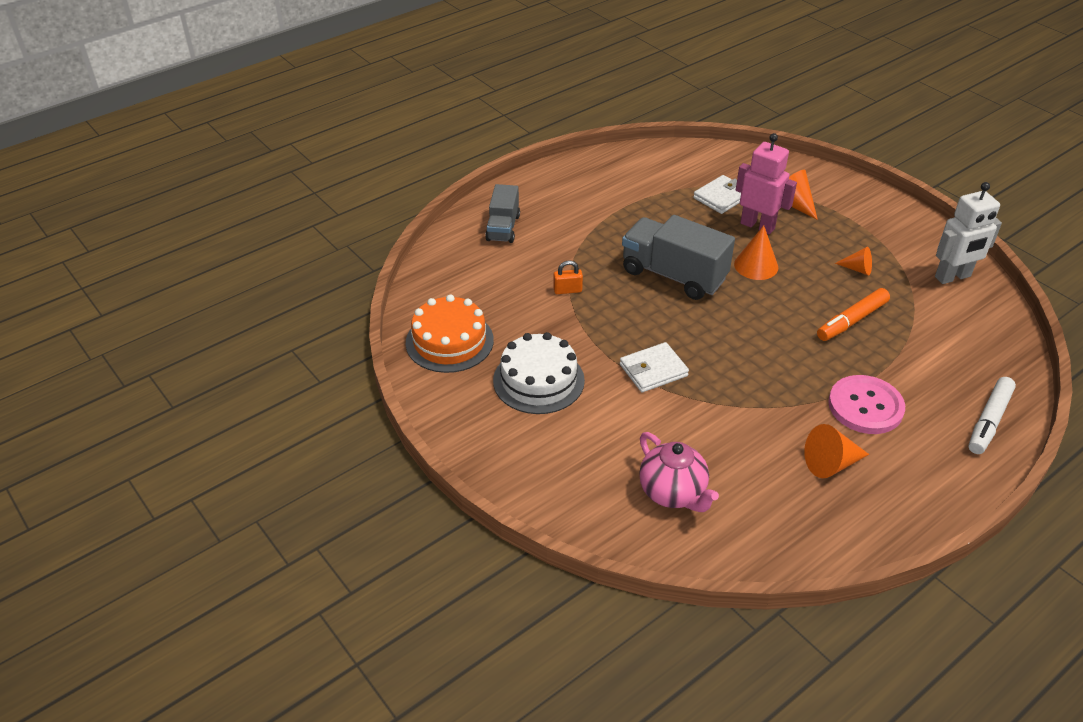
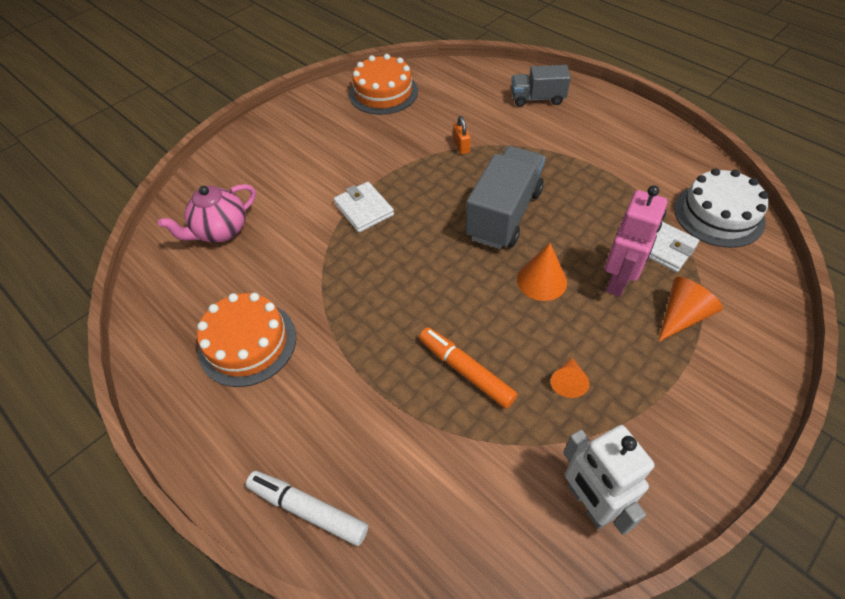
camera: 85 degrees right, 10 degrees up
(538, 380) = (344, 143): white cake -> white cake (718, 215)
(831, 463) = (247, 343): orange cone -> orange cake
(865, 406) = (326, 377): pink button -> none

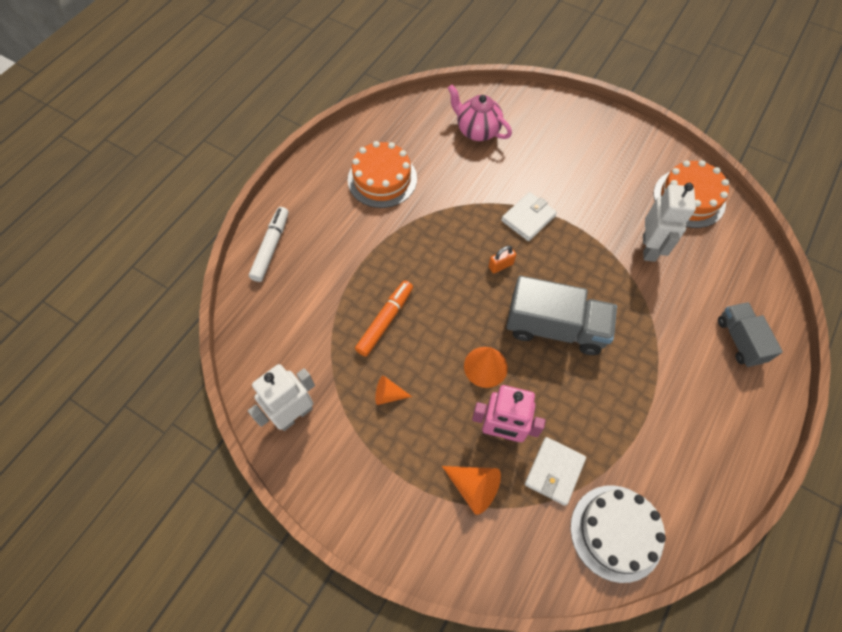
camera: 75 degrees right, 10 degrees up
(430, 129) = (649, 248): none -> white robot
(461, 146) = (635, 279): orange padlock -> orange padlock (501, 265)

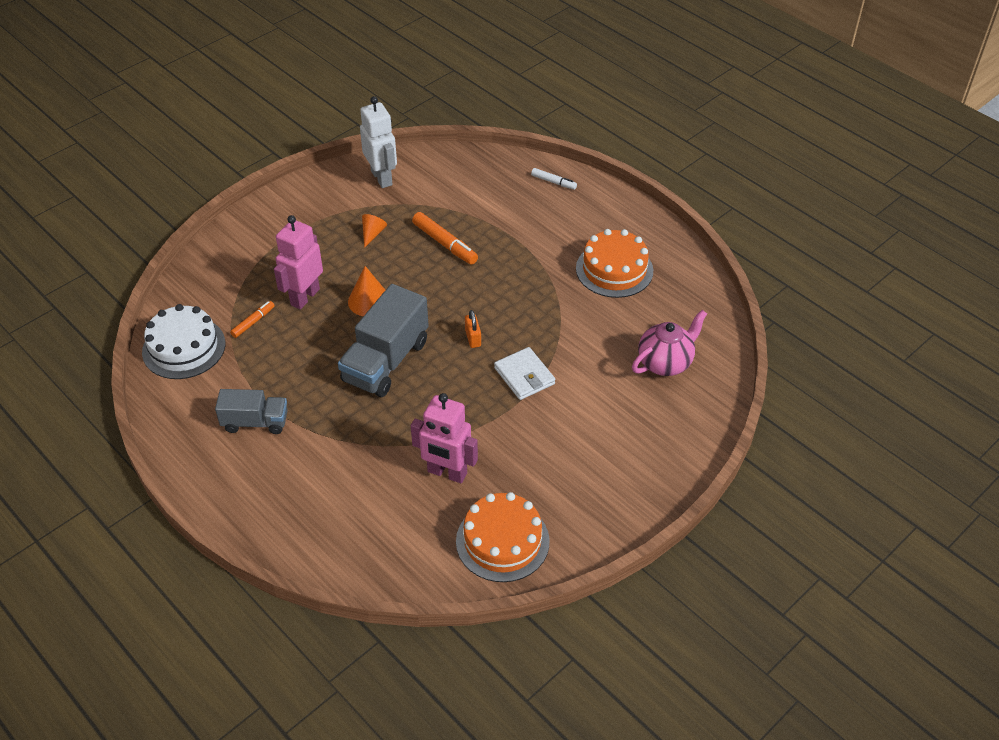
camera: 105 degrees right, 15 degrees down
(271, 247) = (553, 182): white marker -> white marker, size x0.60
(474, 487) = (268, 269): orange cone -> none
(554, 471) = (253, 322): white wallet -> orange marker
(649, 248) = (447, 473): white robot -> pink robot
(740, 340) = (303, 512): grey truck -> grey truck (255, 422)

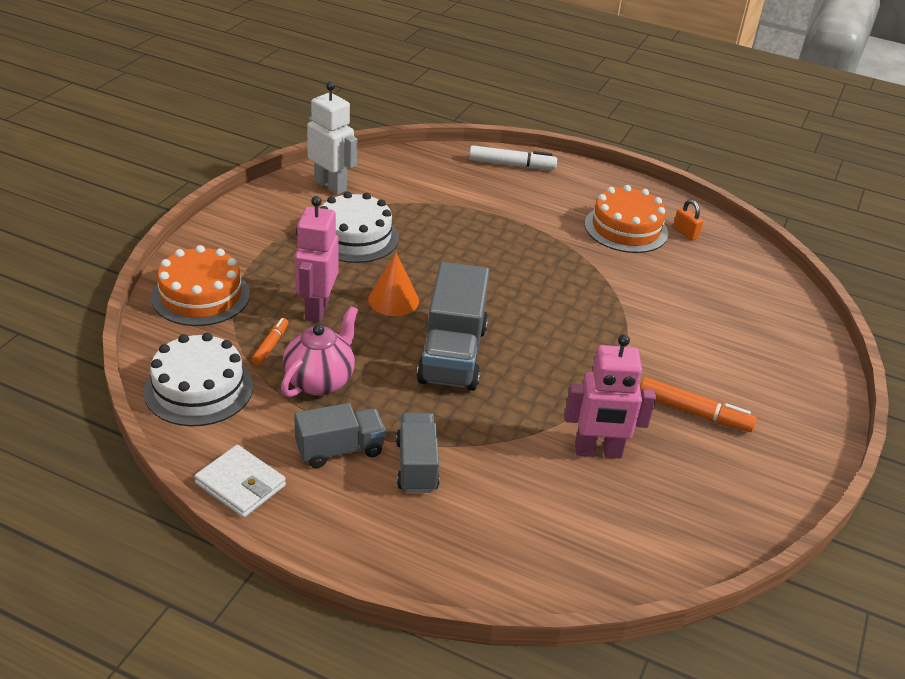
camera: 25 degrees left, 10 degrees down
(303, 449) = (416, 466): none -> grey truck
(372, 234) = (354, 237): orange cone -> white cake
(445, 243) = (439, 234): orange marker -> orange marker (694, 412)
(473, 338) = (531, 314): orange padlock -> orange padlock (685, 233)
(502, 541) = (708, 506): orange cake -> orange cake (201, 296)
(524, 376) = (609, 339): white wallet -> white wallet (240, 484)
(553, 182) = (511, 165): white marker -> white marker, size x1.68
(665, 363) = (736, 299): pink teapot -> pink teapot (320, 381)

